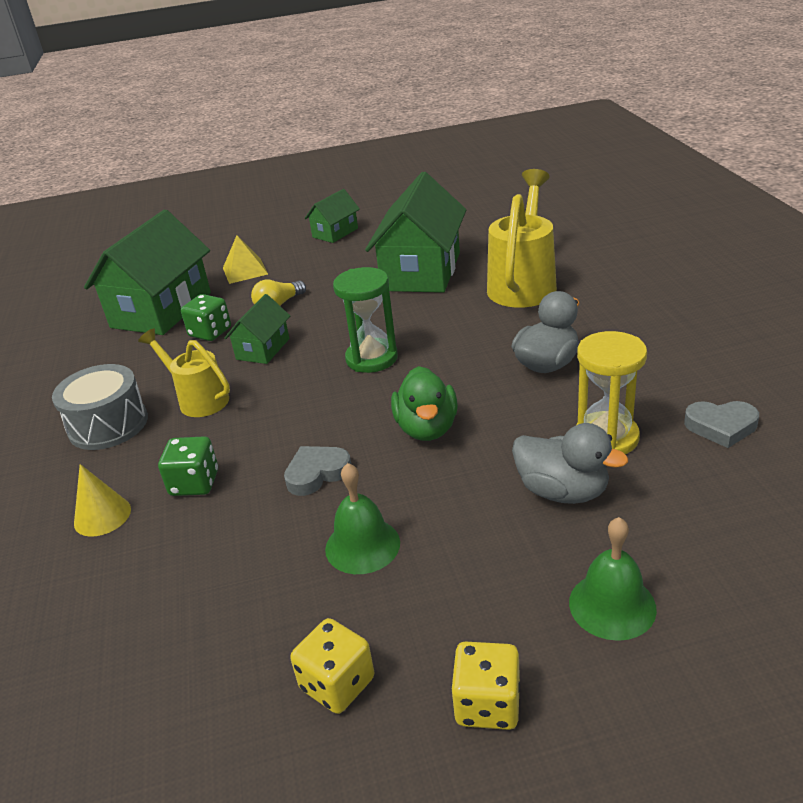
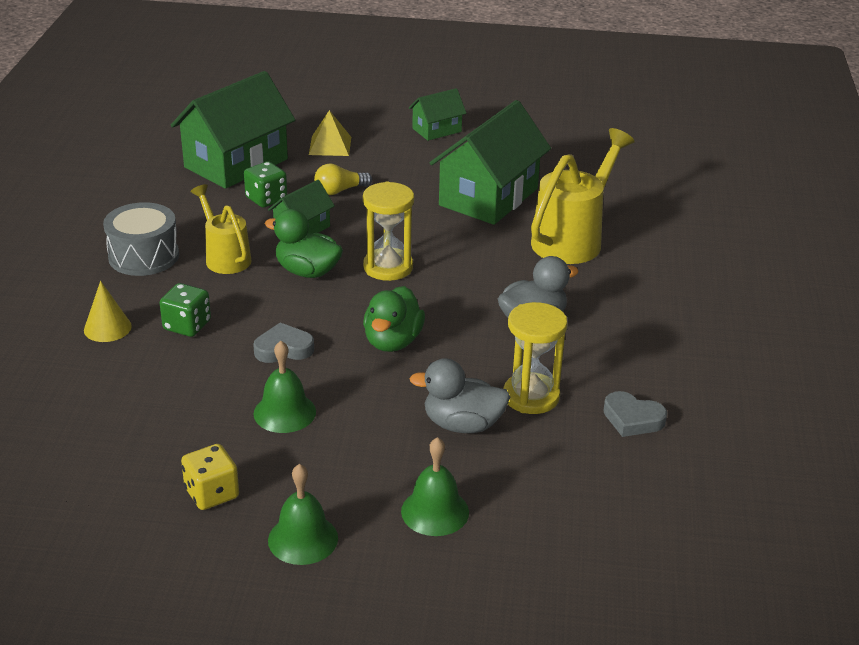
camera: 15 degrees right, 0 degrees up
(293, 387) = (307, 271): none -> green duck
(372, 358) = (388, 267): green hourglass -> yellow hourglass
(487, 704) = (303, 539): yellow dice -> green bell
(562, 491) = (462, 424): grey duck -> grey duck turned 135 degrees clockwise

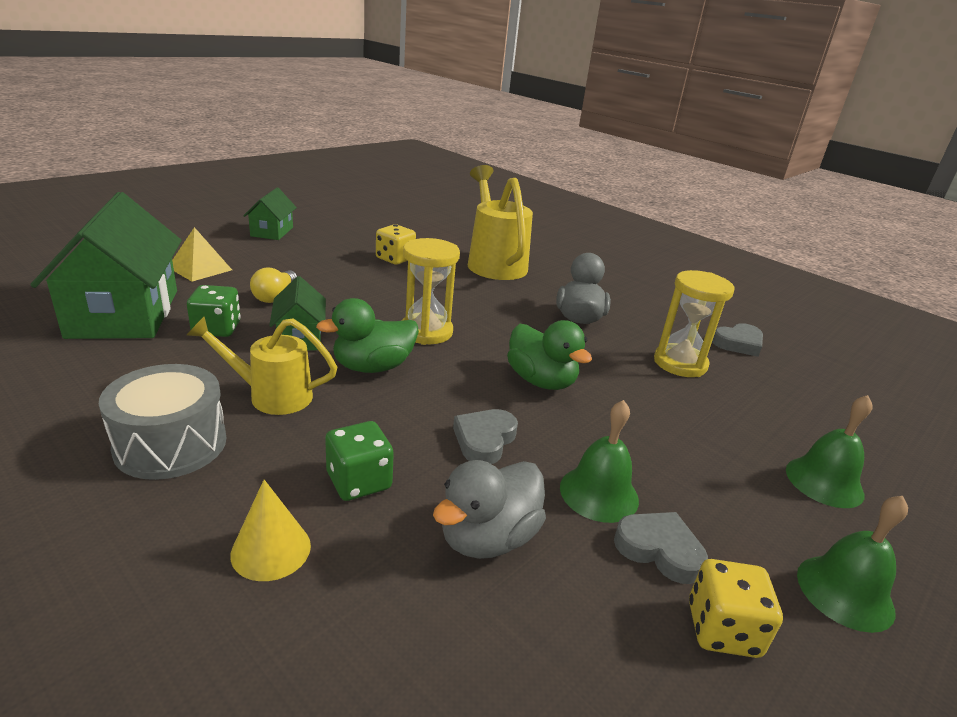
camera: 55 degrees left, 5 degrees down
(256, 452) = (659, 550): none -> grey heart
(462, 424) = (697, 408): grey duck -> grey duck (488, 538)
(488, 197) = (395, 259): green house -> yellow dice

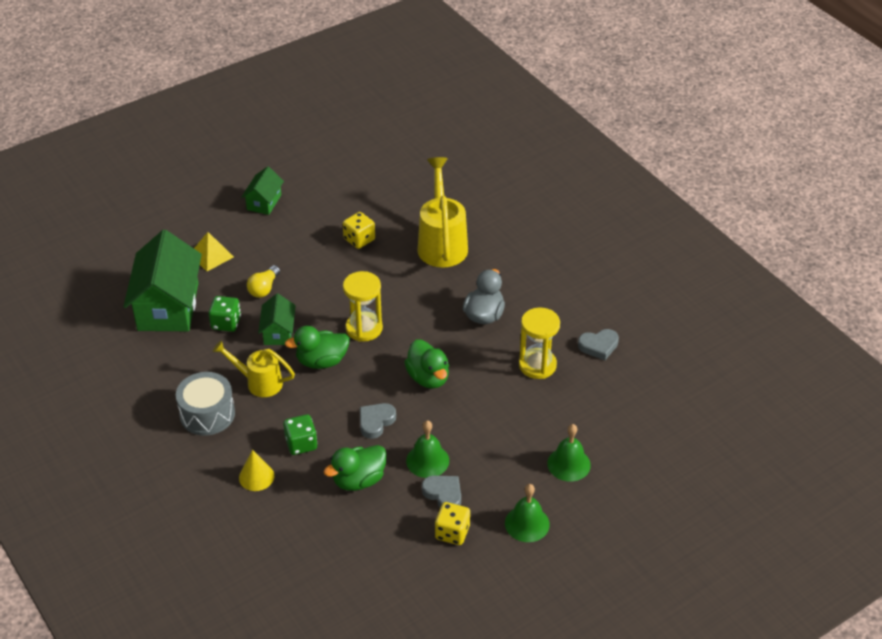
camera: 15 degrees right, 15 degrees up
(488, 538) = (358, 480): grey duck -> green duck

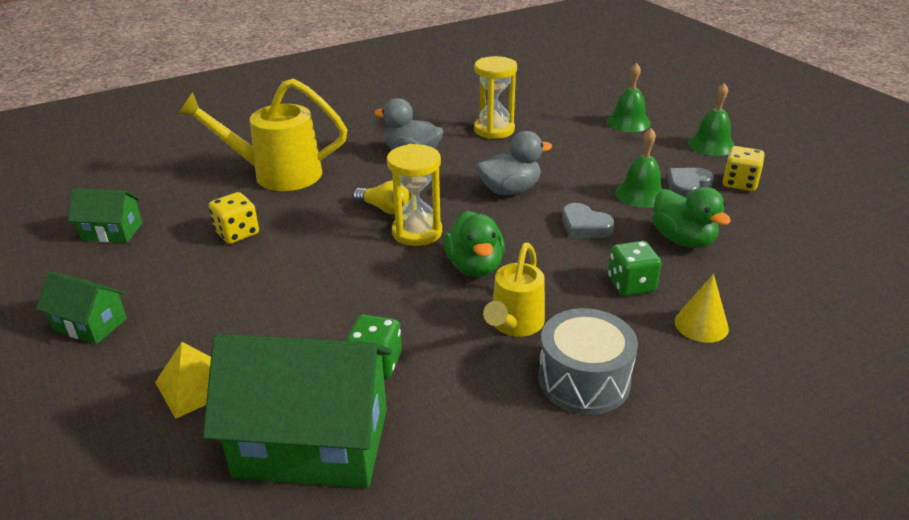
camera: 85 degrees left, 10 degrees down
(264, 288) = (306, 322): yellow light bulb -> yellow light bulb (384, 208)
(278, 332) = (409, 306): green house -> green house (112, 231)
(428, 378) = (510, 190): green duck -> grey duck
(598, 346) = (470, 101): grey heart -> none

